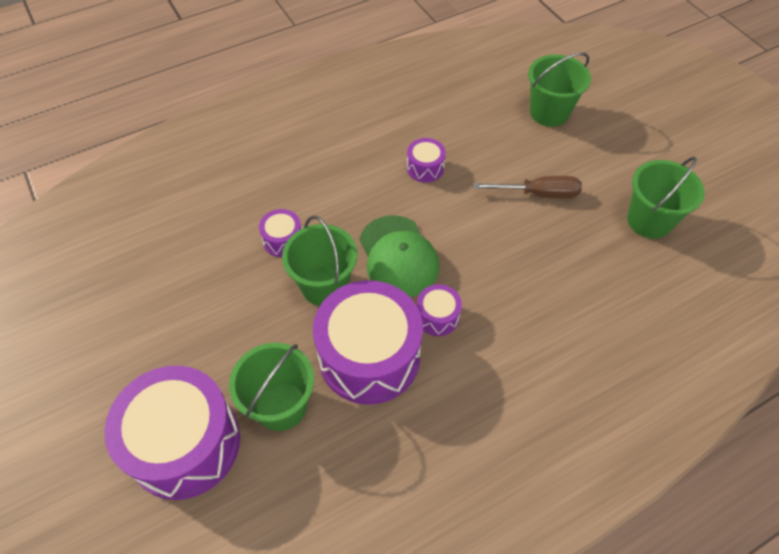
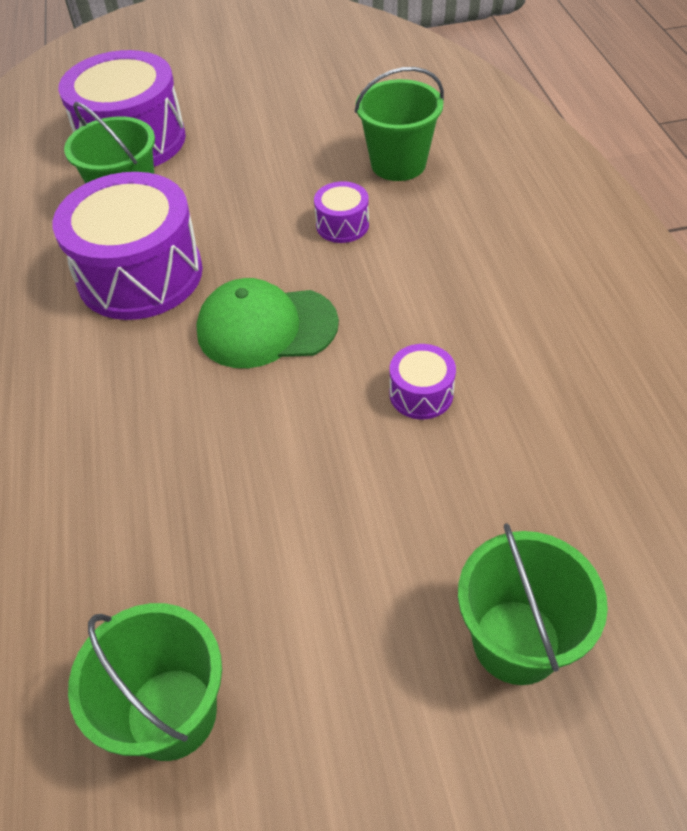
camera: 110 degrees right, 5 degrees down
(324, 286) = (256, 252): green bucket -> green bucket (398, 164)
(437, 316) = (154, 347): purple drum -> none
(538, 194) = (309, 540): brown screwdriver -> none

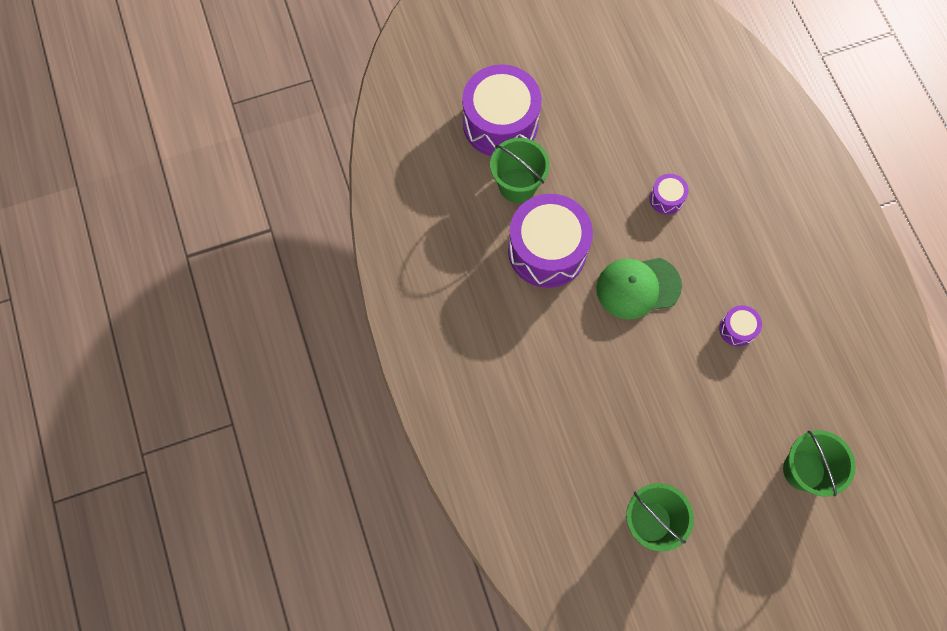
camera: 10 degrees left, 20 degrees up
(398, 164) = (692, 138): green bucket -> none

